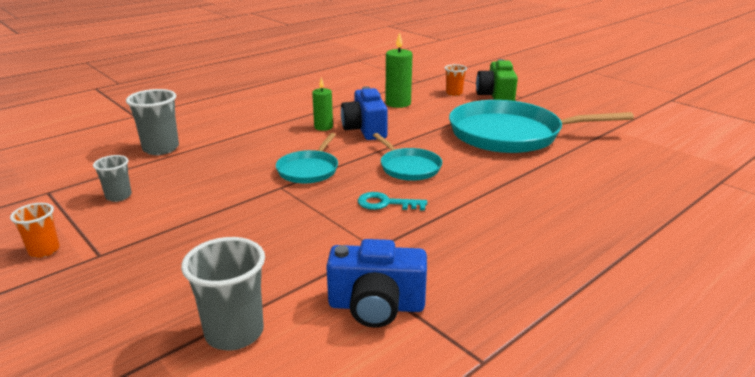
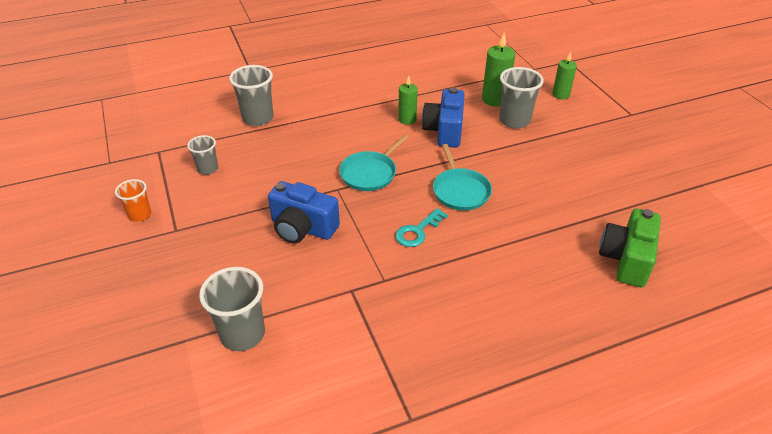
camera: 20 degrees right, 15 degrees up
(376, 306) = (356, 341): blue camera -> blue camera (302, 228)
(386, 203) = (417, 231): turquoise key -> turquoise key turned 75 degrees counterclockwise
(425, 114) = (514, 120): none -> grey cup
(454, 93) = (560, 95): orange cup -> green candle
(496, 96) = (603, 108): green camera -> green camera (626, 259)
(510, 134) = (585, 168): turquoise pan -> none

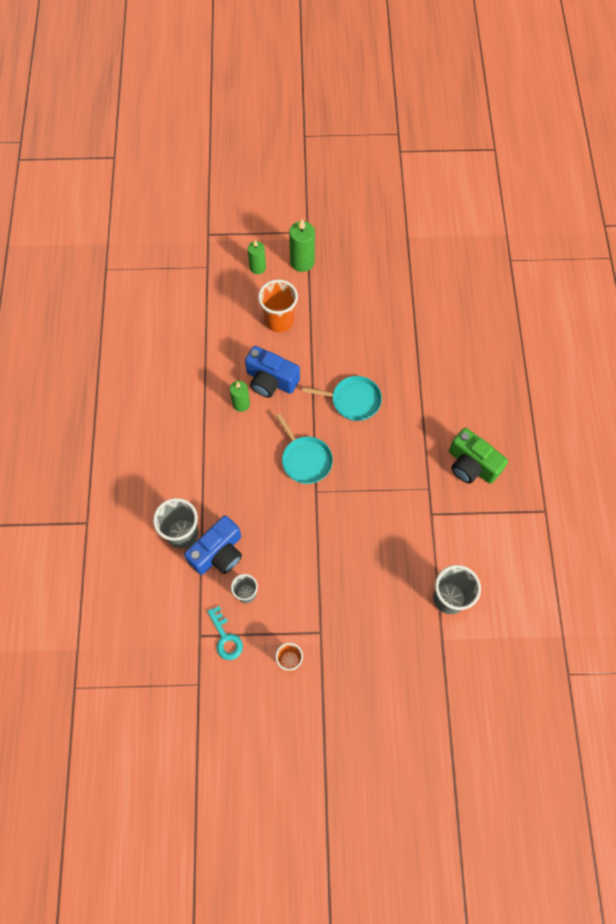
camera: 70 degrees left, 25 degrees up
(302, 228) = (354, 531): blue camera -> blue camera (218, 553)
(417, 231) = (387, 448): turquoise key -> turquoise key (225, 637)
(494, 99) = (242, 321): green candle -> green candle (302, 262)
(514, 120) = (279, 321): grey cup -> orange cup
(626, 259) = (461, 327): green camera -> green camera (471, 465)

